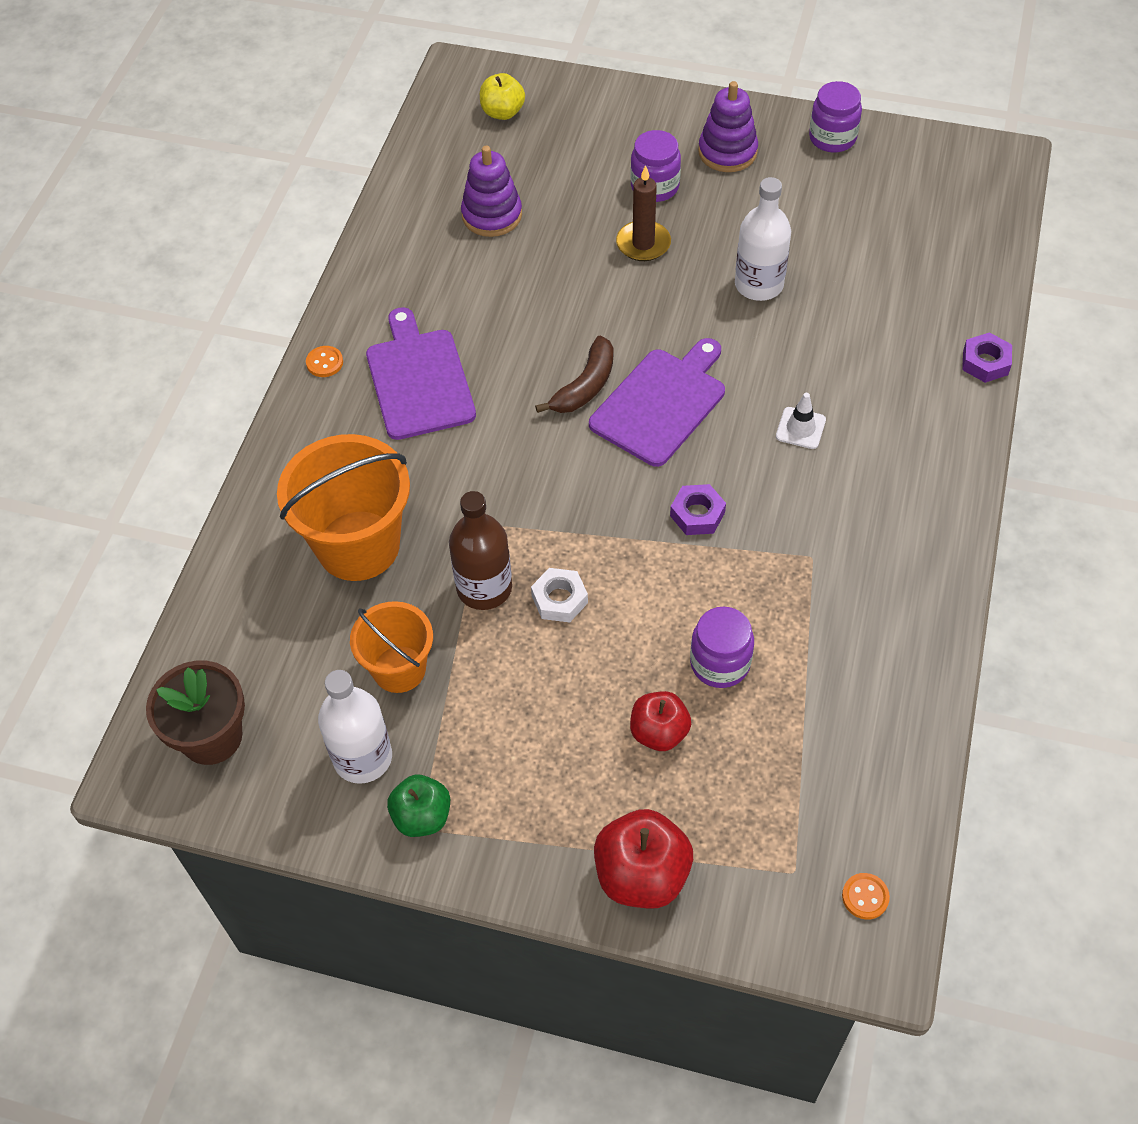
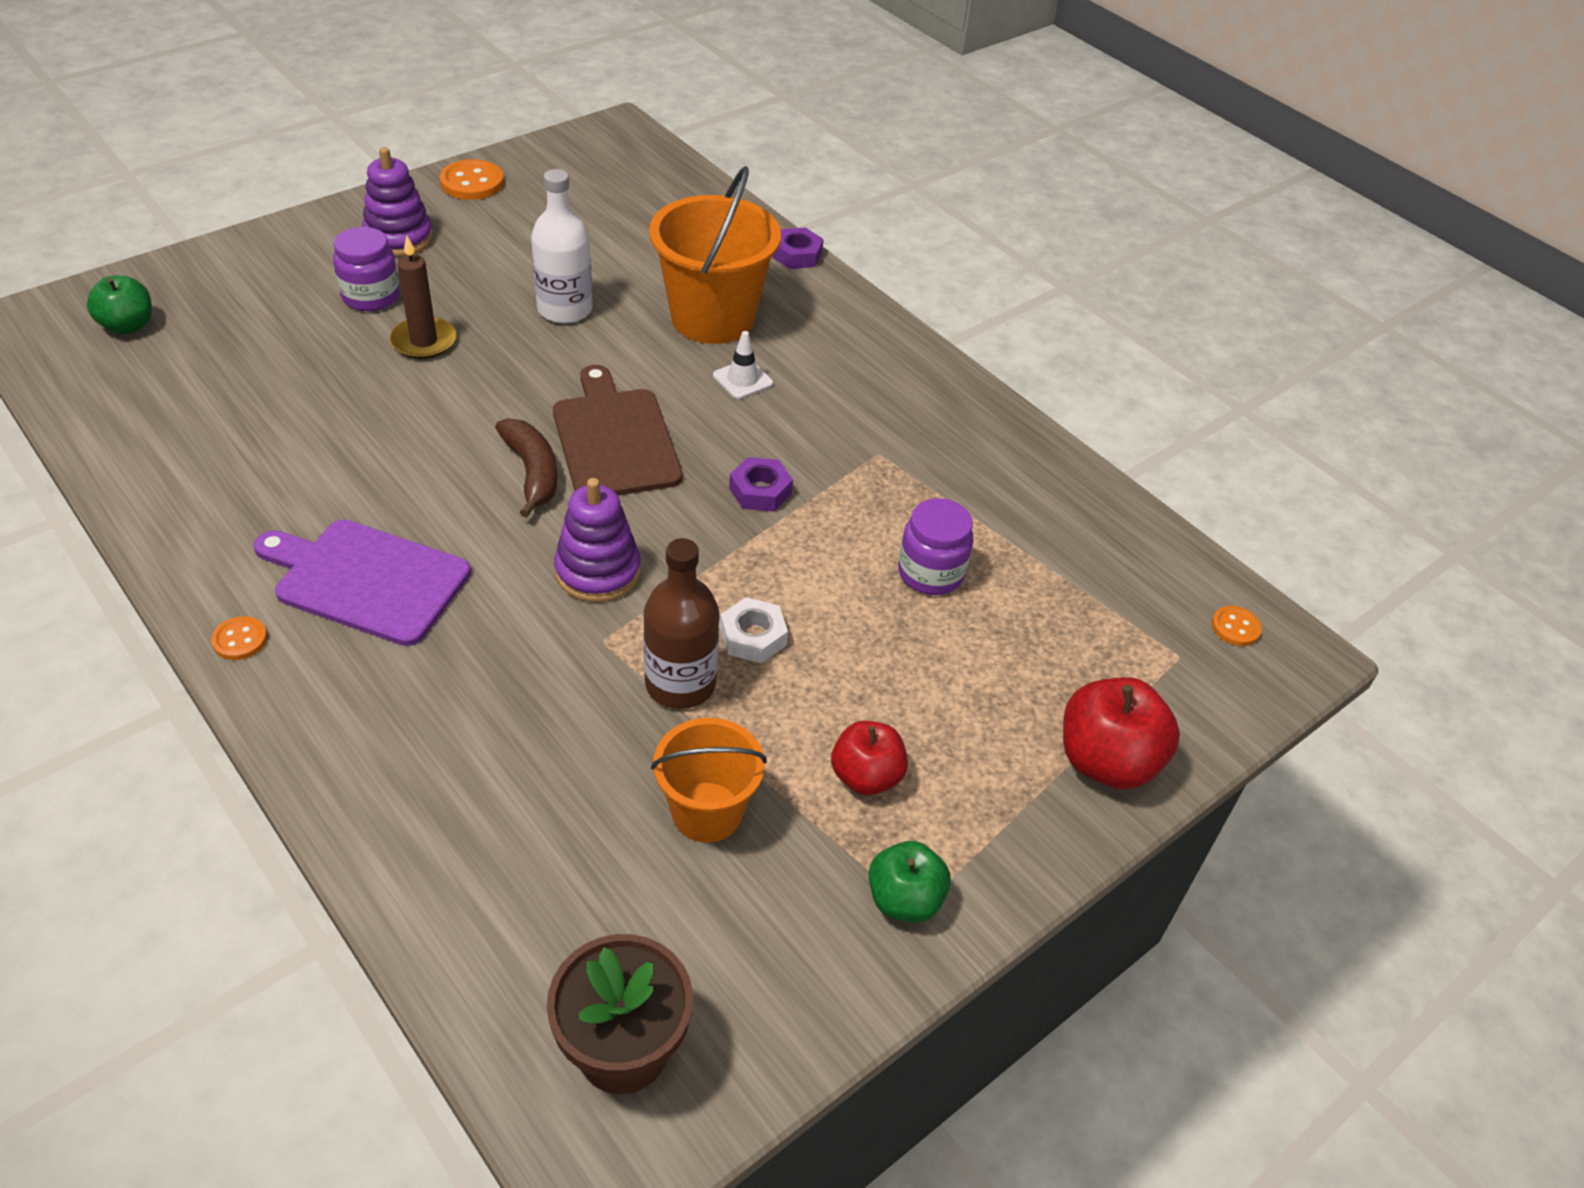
camera: 60 degrees left, 10 degrees down
(358, 545) = (514, 754): orange bucket -> orange bucket (712, 318)
(363, 757) = (786, 911): white bottle -> none
(492, 215) = (241, 408): purple stacking toy -> purple stacking toy (598, 571)
(502, 112) = (128, 326): yellow apple -> green apple
(659, 732) = (966, 657): red apple -> red apple (866, 777)
(661, 403) = (614, 439): purple cutting board -> brown cutting board
(832, 138) = (472, 182): purple jar -> orange button

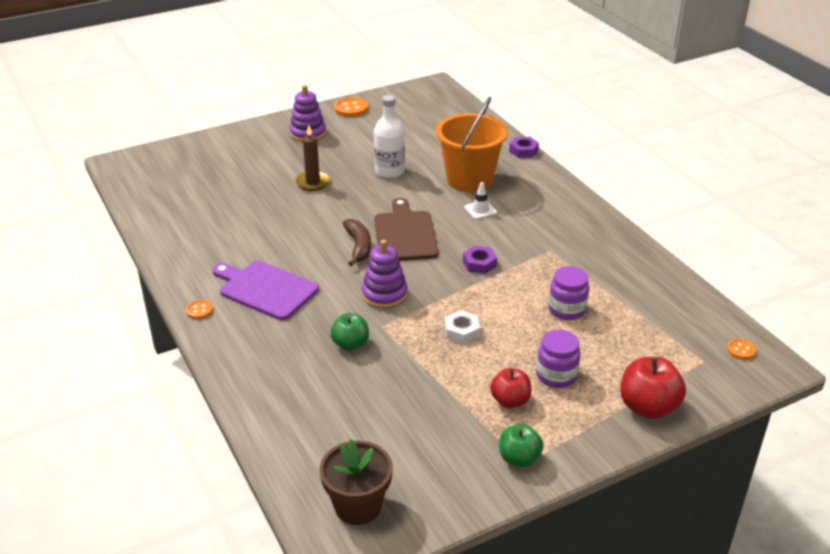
camera: 15 degrees right, 10 degrees down
(128, 326) = (166, 168): green apple -> green apple (350, 344)
(371, 296) = (289, 160): purple jar -> purple jar (556, 375)
(680, 684) = (418, 349): brown bottle -> none
(707, 812) = (421, 408): orange bucket -> none

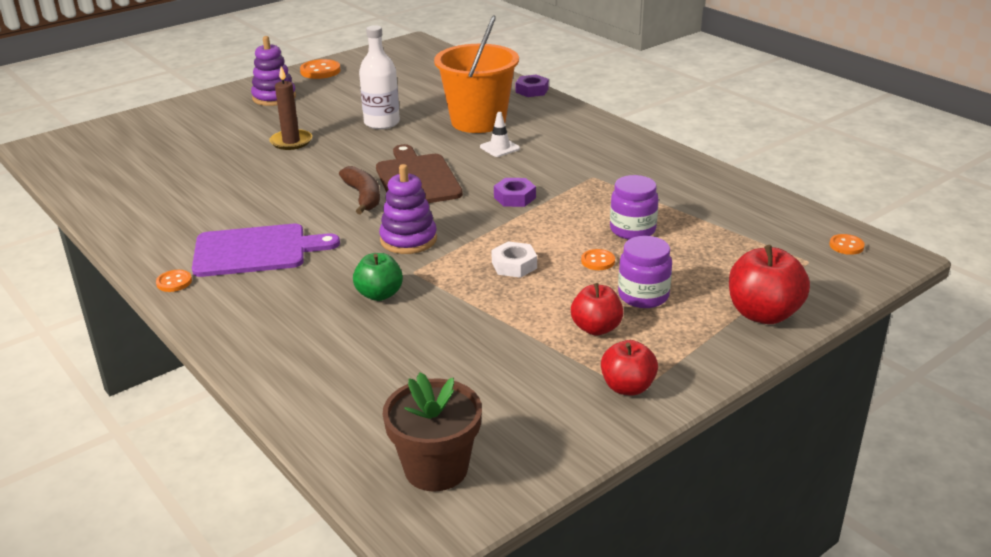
camera: 10 degrees left, 5 degrees down
(265, 289) = (256, 251): purple cutting board -> purple cutting board turned 150 degrees clockwise
(519, 458) = (627, 387): green apple -> red apple
(529, 336) = (598, 261): none -> orange button

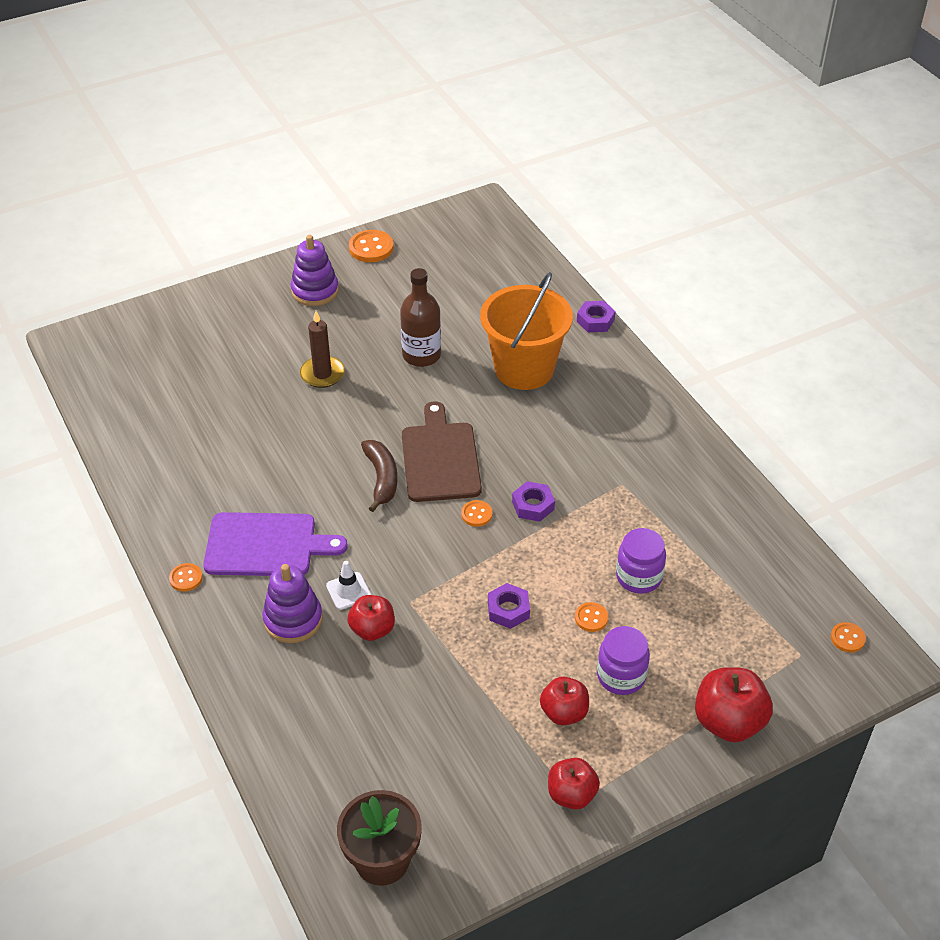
camera: 10 degrees right, 15 degrees up
(379, 294) = (372, 629): green apple -> red apple
(382, 123) = (421, 355): white bottle -> brown bottle
(408, 240) = (414, 554): purple stacking toy -> purple stacking toy (293, 619)
(462, 208) = (476, 514): none -> orange button
(500, 148) = (536, 419): white traffic cone -> white traffic cone (348, 591)
(514, 265) = (508, 610): white nut -> purple nut

